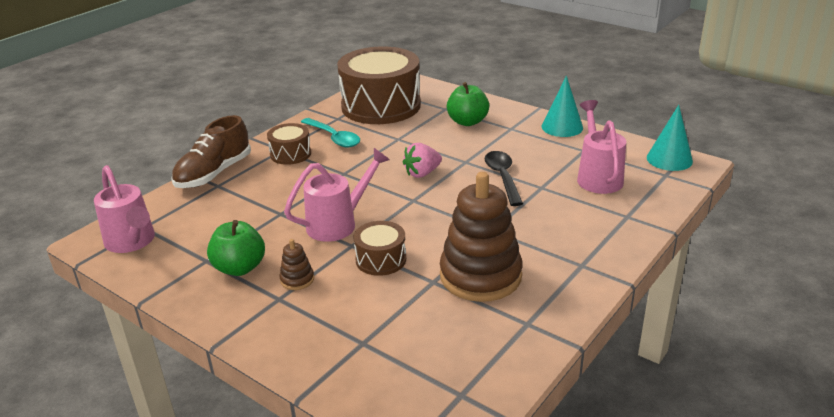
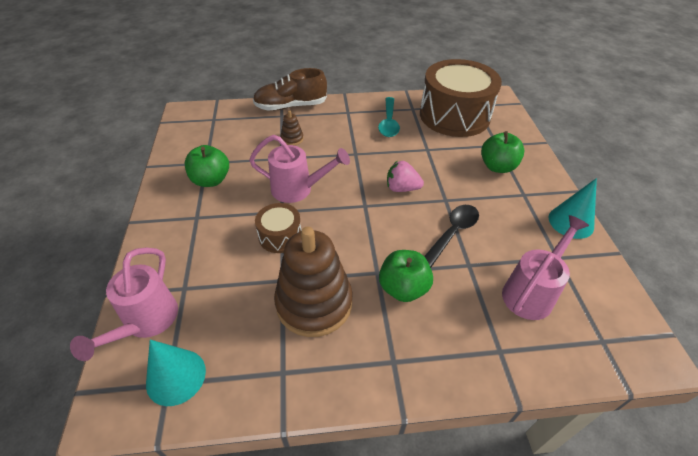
camera: 45 degrees right, 15 degrees up
(132, 242) = (196, 125): pink watering can -> pink watering can (147, 322)
(290, 154) = (347, 118): brown drum -> none
(297, 279) = (222, 212): brown stacking toy -> brown stacking toy (292, 139)
(523, 226) = (403, 288): none -> green apple
(669, 159) = (632, 328): turquoise cone -> turquoise cone (176, 376)

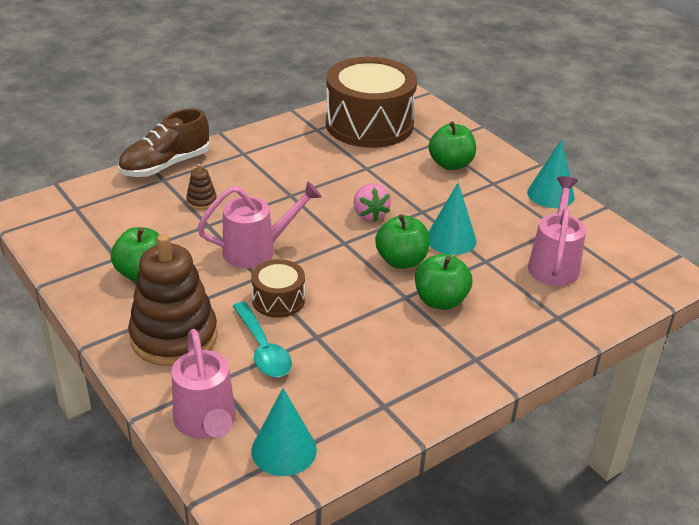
camera: 30 degrees left, 10 degrees down
(314, 303) = (366, 343): brown stacking toy -> brown stacking toy (174, 337)
(389, 123) = (302, 152): turquoise spoon -> turquoise spoon (263, 349)
(397, 238) = (401, 261): none -> green apple
(402, 188) = (370, 214): pink strawberry -> pink strawberry turned 90 degrees counterclockwise
(452, 233) = (451, 239): black spoon -> turquoise cone

